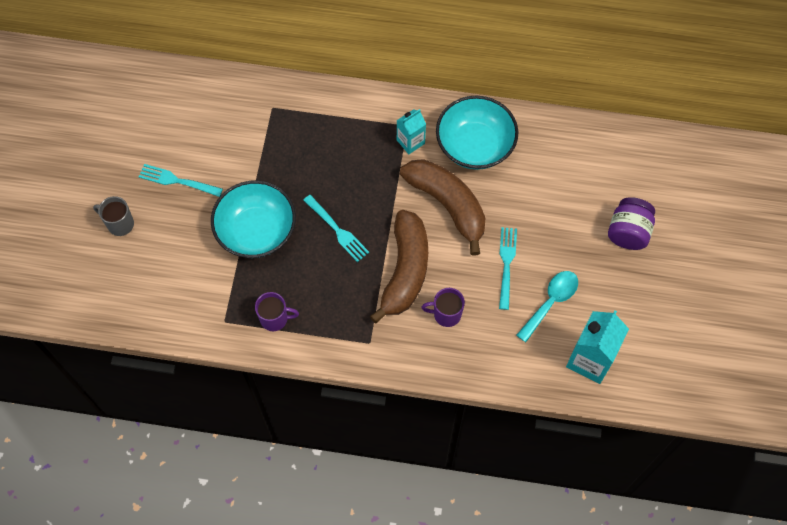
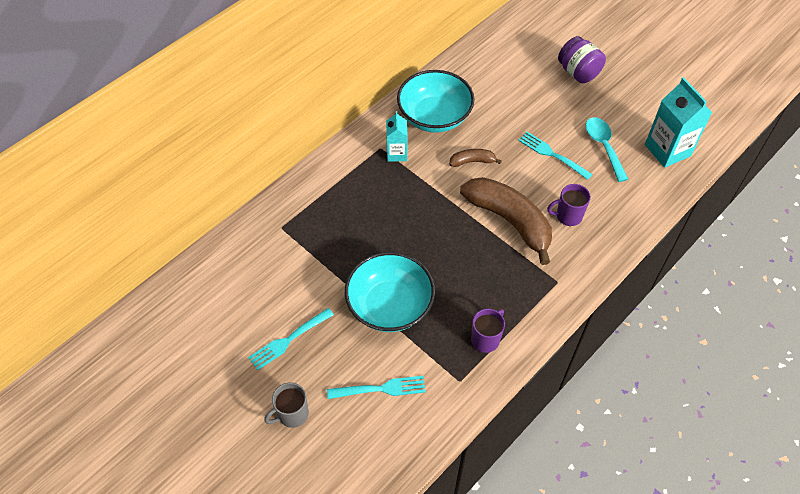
camera: 55 degrees left, 10 degrees down
(337, 230) = (435, 246): turquoise fork -> turquoise fork (380, 389)
(446, 314) = (568, 216): purple mug -> purple mug turned 45 degrees clockwise
(448, 205) = (472, 161): brown banana -> brown banana, size x0.46

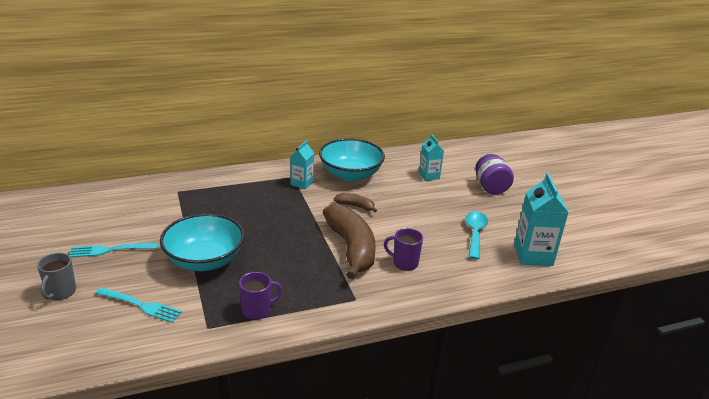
camera: 25 degrees right, 25 degrees down
(292, 414) = (60, 292): grey mug -> grey mug turned 75 degrees counterclockwise
(510, 82) = (429, 175): none -> turquoise carton
(552, 155) = (425, 224): turquoise fork -> none

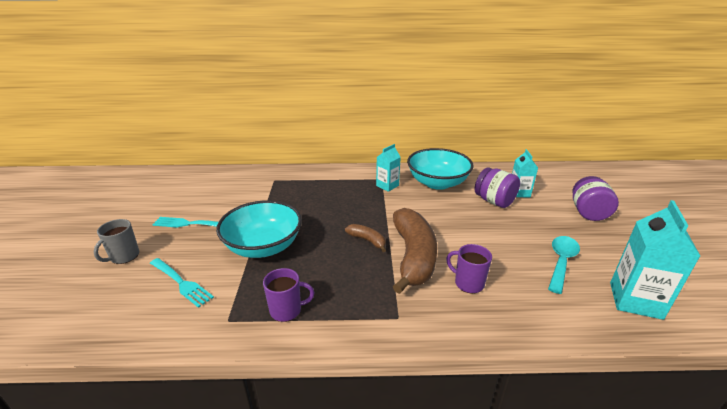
camera: 20 degrees right, 0 degrees up
(355, 206) = (432, 213): brown banana -> brown banana (367, 240)
(408, 187) = (494, 201): none -> purple jar

